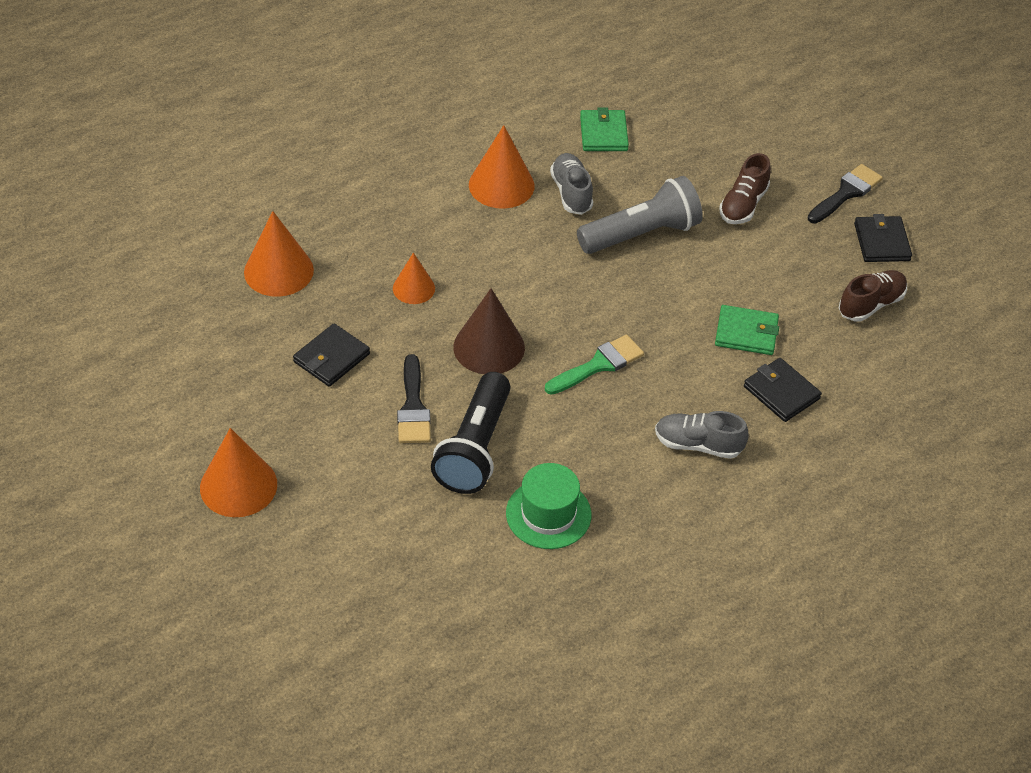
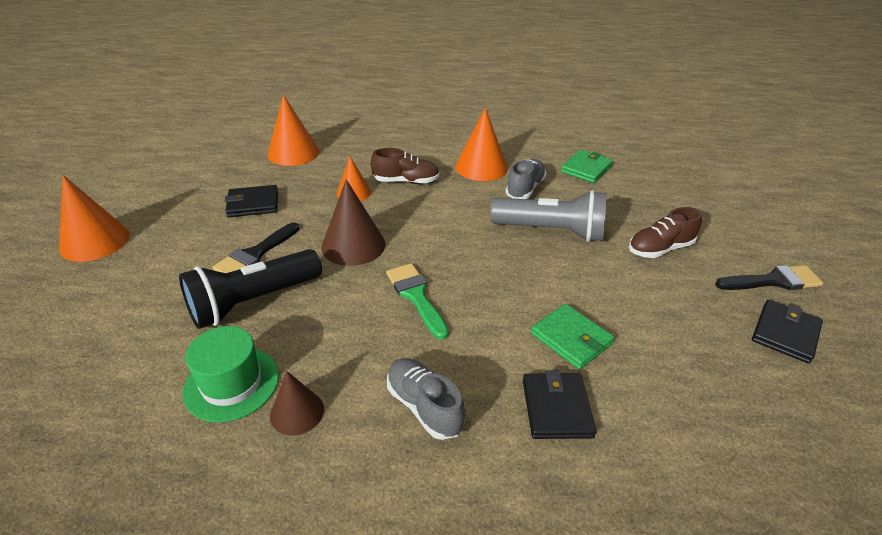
camera: 40 degrees right, 10 degrees down
(599, 365) = (416, 296): green brush -> green brush turned 120 degrees counterclockwise
(619, 502) = (297, 412): none -> brown cone
(871, 305) = (730, 381): brown shoe -> brown shoe (406, 181)

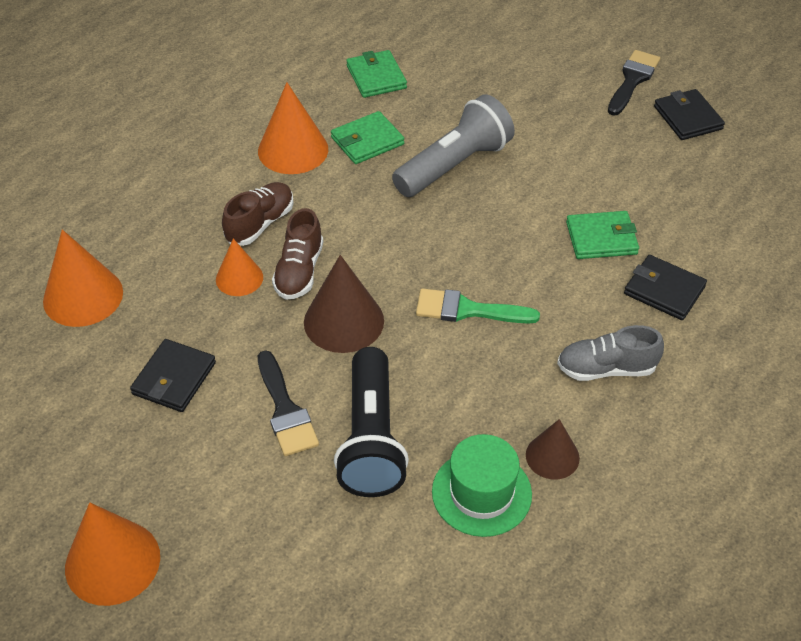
camera: 55 degrees left, 10 degrees up
(525, 189) = (367, 141): grey shoe -> green wallet
(660, 249) = (541, 113): brown shoe -> brown shoe (299, 271)

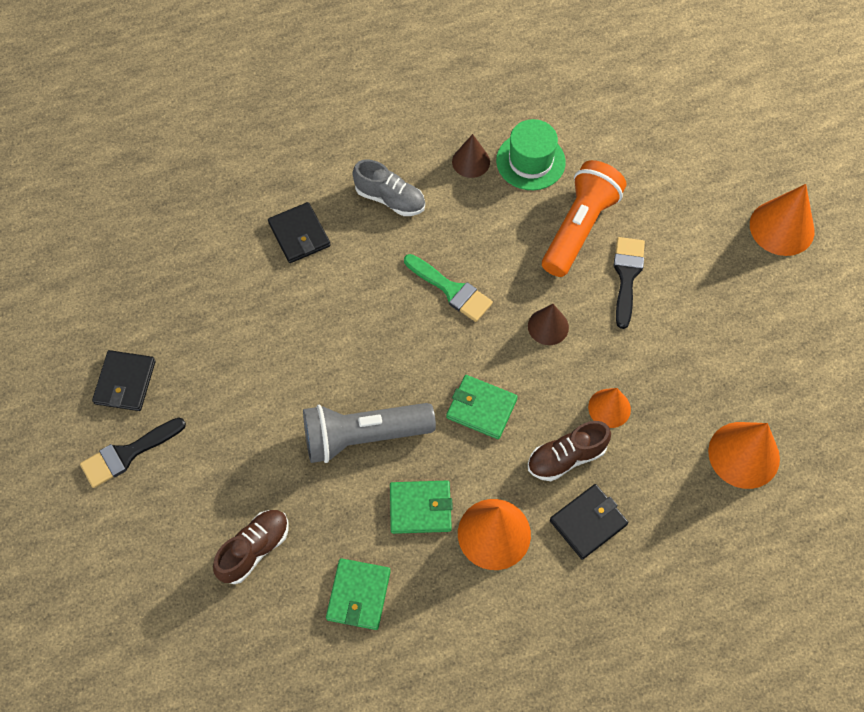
camera: 150 degrees left, 15 degrees up
(174, 378) = (696, 340): black wallet -> black wallet (588, 522)
(299, 271) = (558, 390): brown shoe -> brown shoe (254, 549)
(344, 321) = (548, 326): brown cone -> brown cone, size x0.61
(371, 439) = (579, 228): black flashlight -> orange flashlight
(601, 238) = (305, 300): green wallet -> green wallet (481, 408)

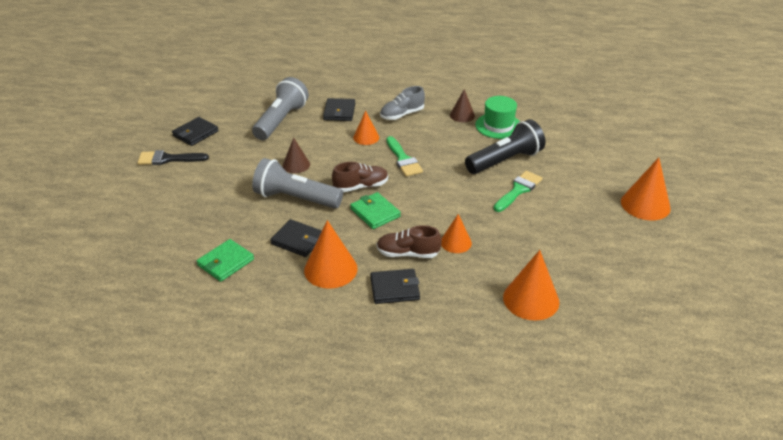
camera: 30 degrees right, 25 degrees down
(230, 293) = (281, 120): none -> grey flashlight
(254, 549) = (190, 220): brown shoe -> brown shoe (361, 186)
(373, 270) = (366, 137): none -> orange cone
(390, 199) = (402, 115): grey shoe -> grey shoe turned 90 degrees clockwise
(420, 508) = (298, 240): green wallet -> black wallet
(548, 326) = (448, 194): brown cone -> brown cone (296, 165)
(579, 228) = (505, 161): orange flashlight -> black flashlight
(627, 276) = (518, 190): black brush -> green brush

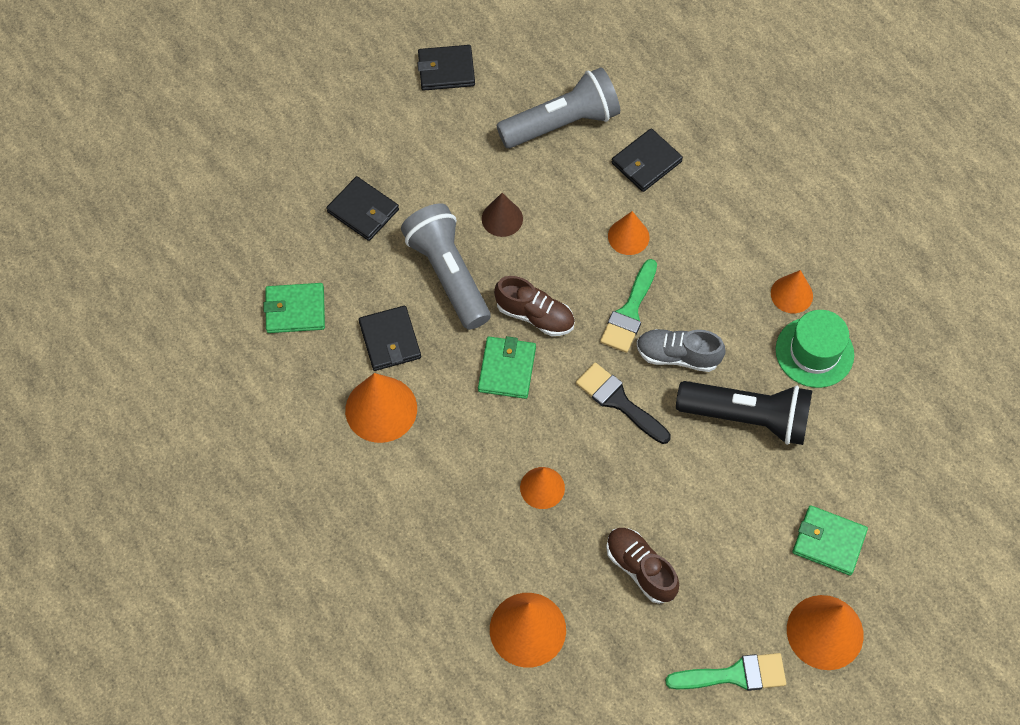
camera: 45 degrees right, 25 degrees up
(168, 159) = (379, 94): black brush -> black brush (618, 401)
(394, 288) = (414, 491): black wallet -> black wallet (363, 210)
(402, 115) = (717, 230): grey shoe -> grey shoe (677, 356)
(408, 253) = (476, 457): brown shoe -> brown shoe (640, 568)
(462, 115) = (791, 294): brown cone -> orange cone
(518, 190) = (703, 476): green brush -> green brush (734, 675)
(598, 176) = (828, 542): none -> green wallet

